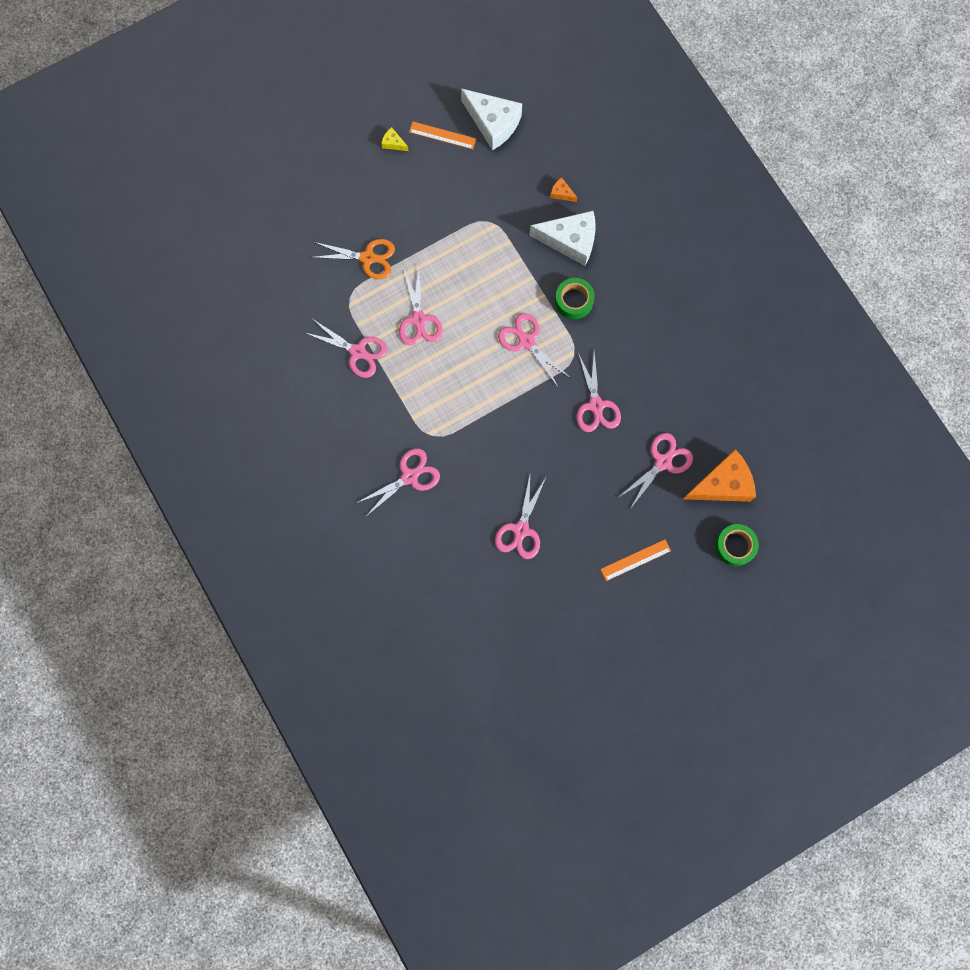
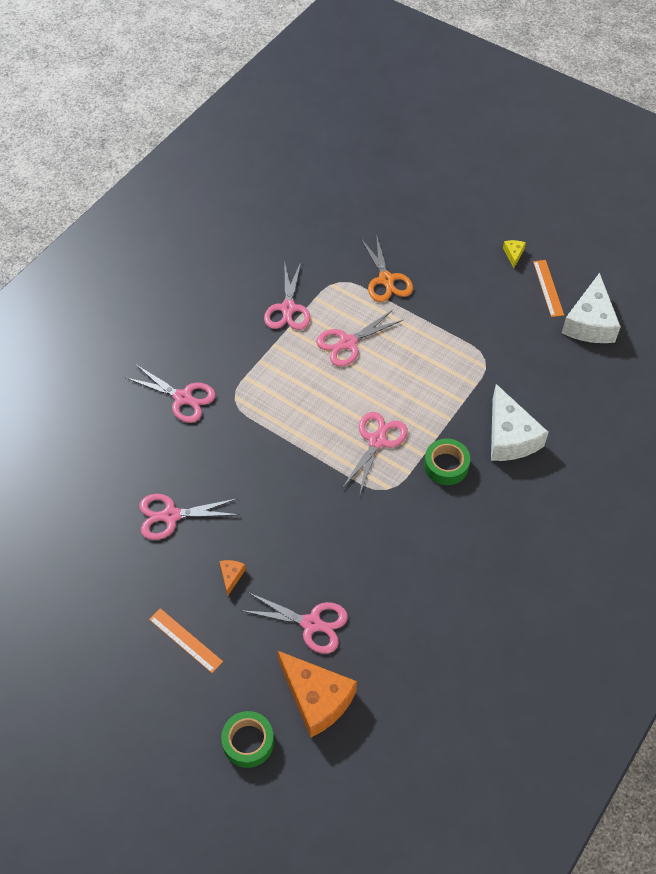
camera: 65 degrees right, 20 degrees down
(561, 193) = (556, 409): orange cheese -> orange cheese (231, 576)
(596, 405) = (342, 532): pink scissors -> none

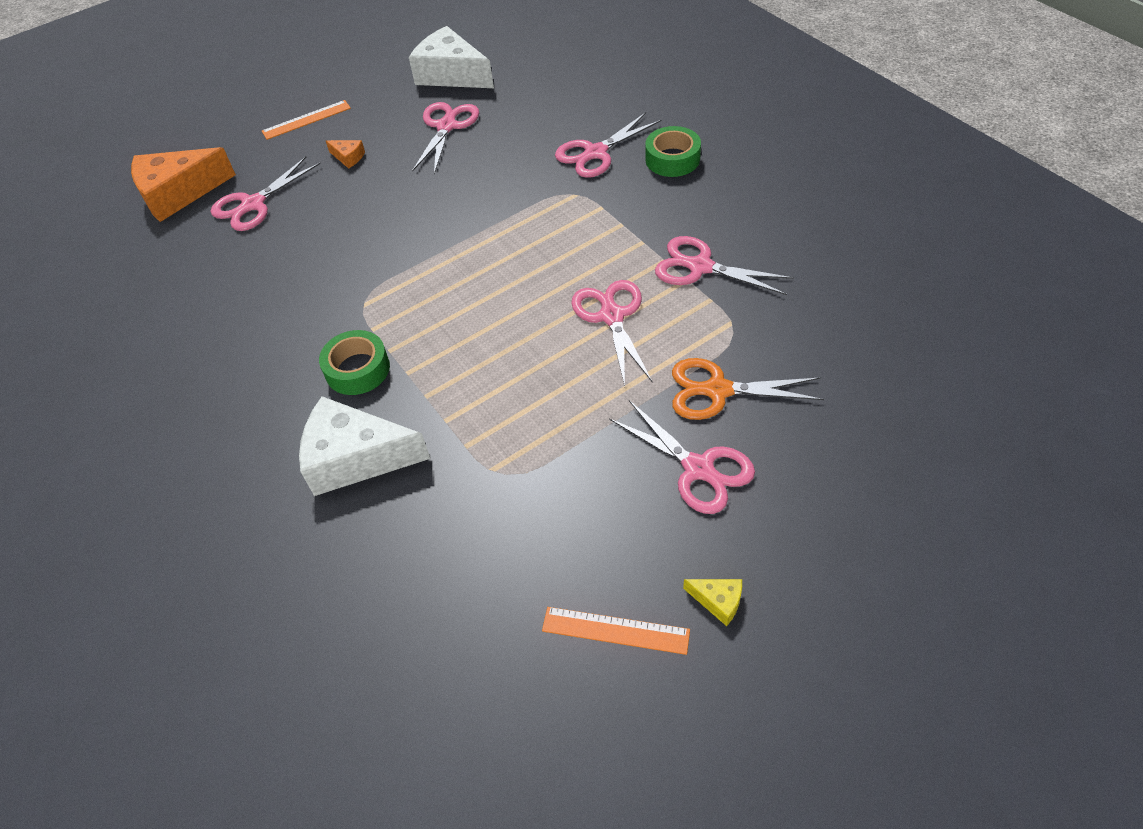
camera: 115 degrees right, 5 degrees down
(248, 742) = (181, 144): green tape -> green tape (672, 159)
(377, 441) = (437, 309): pink scissors -> pink scissors (698, 468)
(590, 322) = (506, 671): white cheese -> white cheese (451, 74)

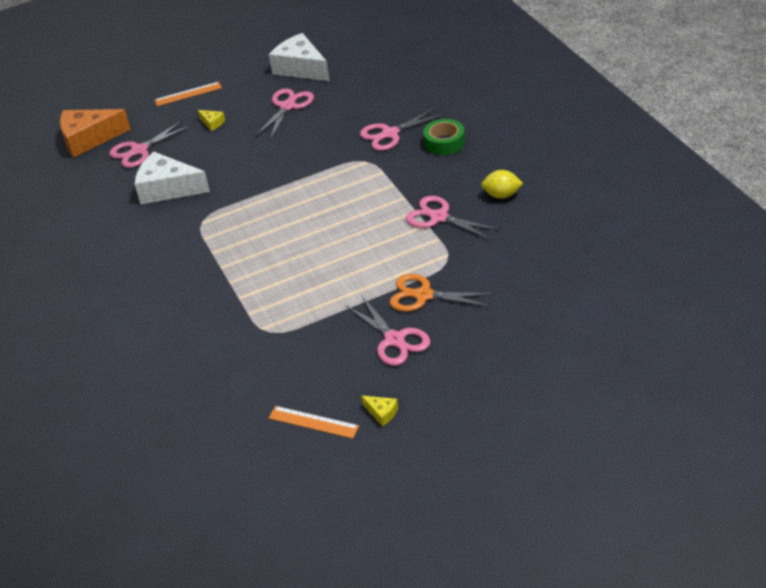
camera: 10 degrees right, 10 degrees down
(348, 157) = (212, 123): orange cheese -> yellow cheese
(355, 458) = (176, 314): white cheese -> white cheese (167, 189)
(357, 369) = (189, 262): green tape -> none
(611, 316) = (367, 244): pink scissors -> none
(775, 227) = (502, 195): none -> yellow lemon

